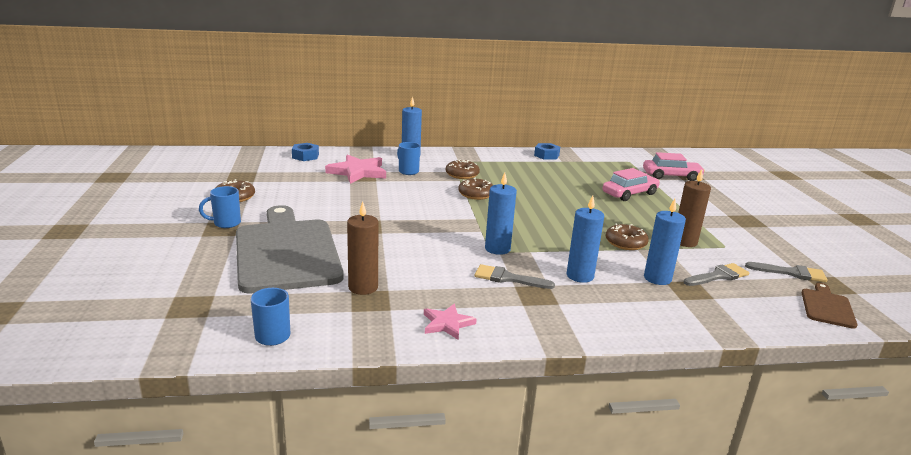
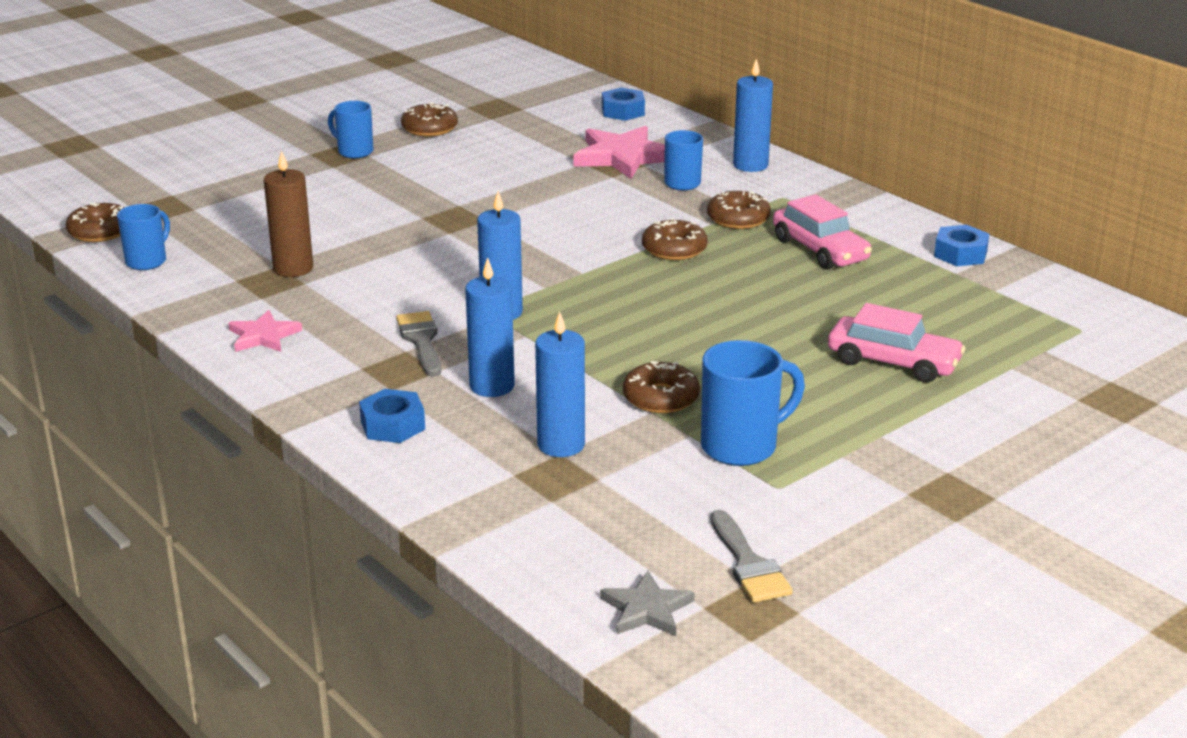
camera: 60 degrees right, 5 degrees up
(187, 341) = (100, 231): none -> brown donut
(287, 252) = (326, 204): grey cutting board -> none
(603, 316) = (392, 425): none -> blue nut
(671, 176) = (1072, 385): pink car -> pink car (820, 250)
(684, 242) = (741, 446): brown candle -> blue mug
(718, 276) = (640, 495): grey brush -> none
(827, 307) = (647, 609): brown cutting board -> grey star

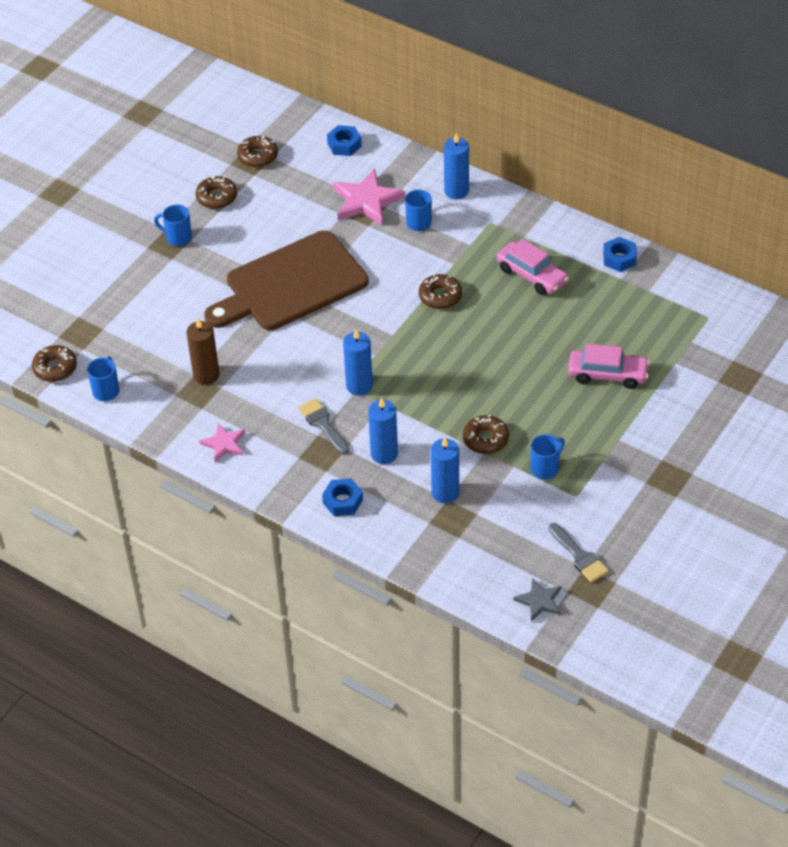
camera: 15 degrees left, 20 degrees up
(472, 208) = (291, 284): none -> brown cutting board
(738, 219) = (469, 254): brown donut -> brown donut (258, 156)
(741, 446) = (545, 468): blue mug -> blue mug, size x0.65

